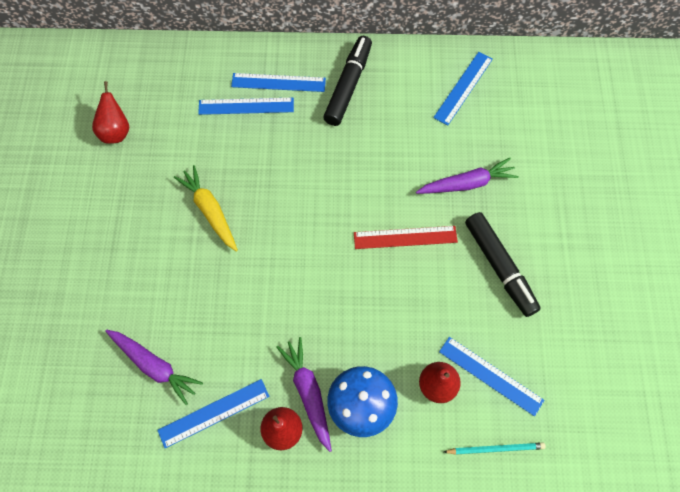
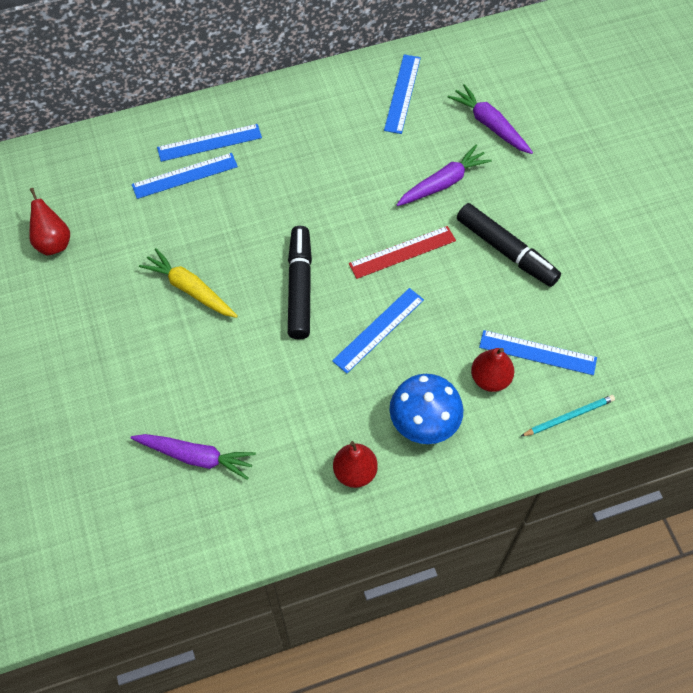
camera: 20 degrees left, 5 degrees down
(214, 413) = (277, 480): blue ruler -> blue ruler (378, 330)
(308, 393) = (366, 428): purple carrot -> purple carrot (490, 125)
(348, 85) = (284, 124): black marker -> black marker (299, 287)

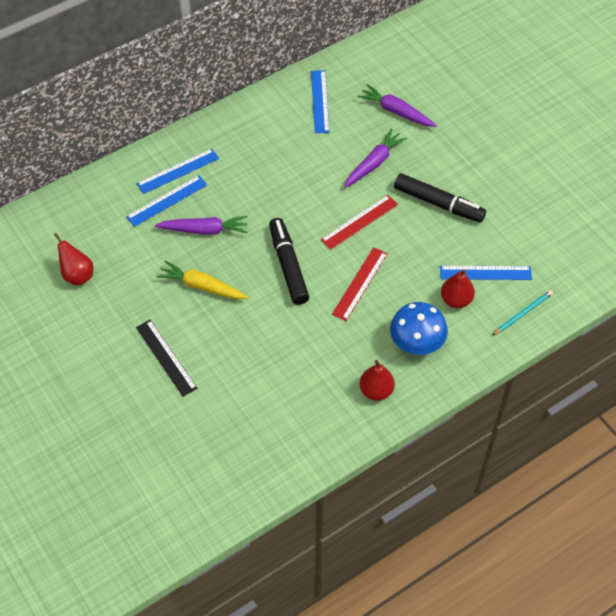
camera: 15 degrees left, 5 degrees down
(119, 367) = (166, 357): none -> black ruler
(196, 457) = (250, 409): purple carrot -> purple carrot (204, 230)
(378, 330) = (360, 283): blue ruler -> red ruler

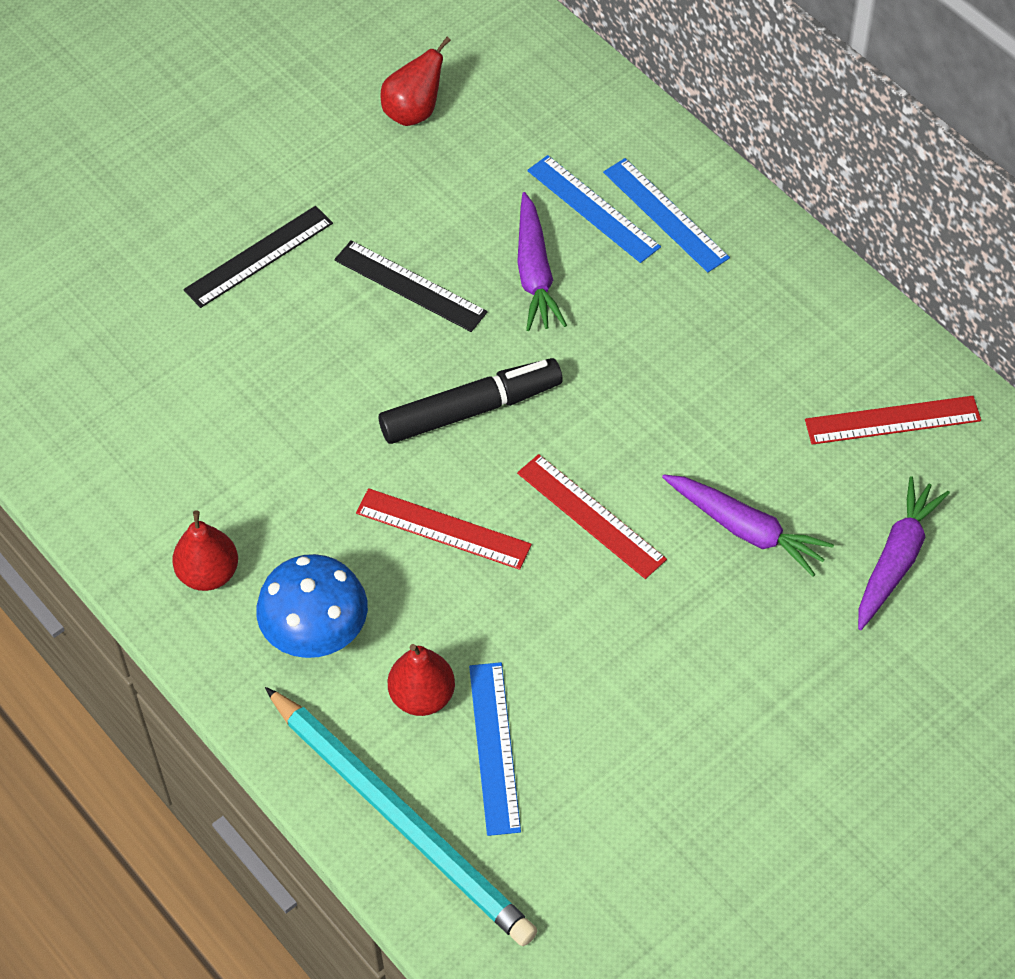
camera: 85 degrees right, 0 degrees up
(202, 286) = (410, 286): yellow carrot -> black ruler
(320, 101) = (892, 420): blue ruler -> red ruler
(438, 203) = (660, 653): black marker -> none
(523, 313) = (401, 820): turquoise pencil -> turquoise pencil, size x2.27

